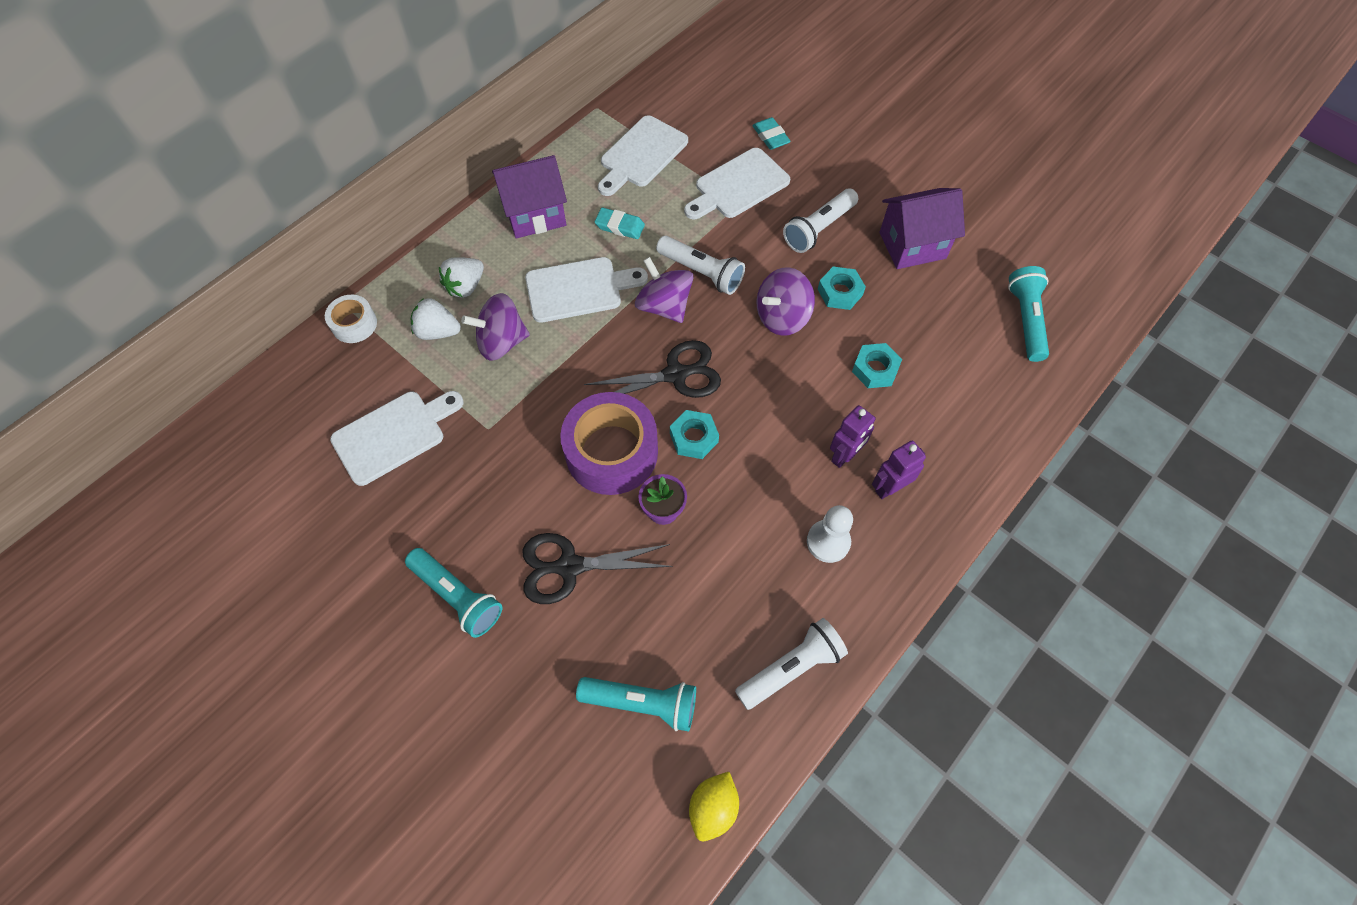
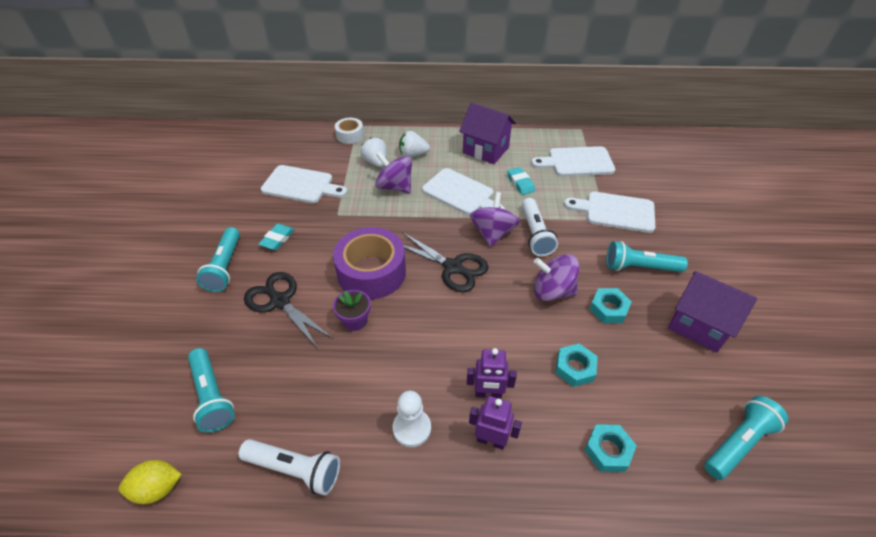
camera: 50 degrees right, 15 degrees down
(694, 438) = (419, 303): turquoise nut -> turquoise nut (608, 450)
(770, 136) = (670, 203): turquoise eraser -> turquoise eraser (277, 239)
(819, 229) = (639, 267): white flashlight -> turquoise flashlight

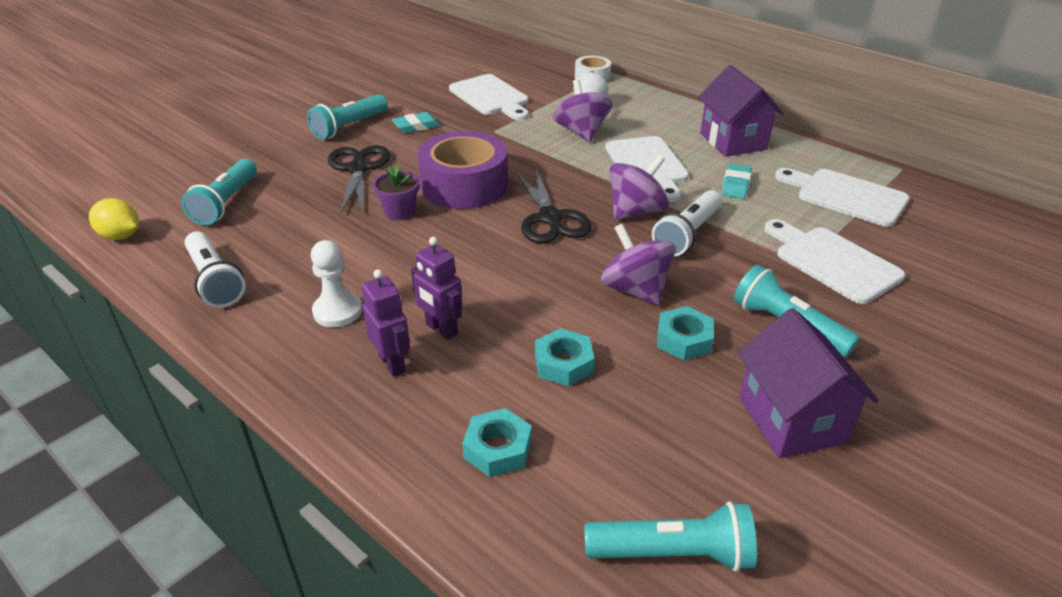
camera: 40 degrees right, 10 degrees down
(413, 155) = (638, 115): white strawberry -> none

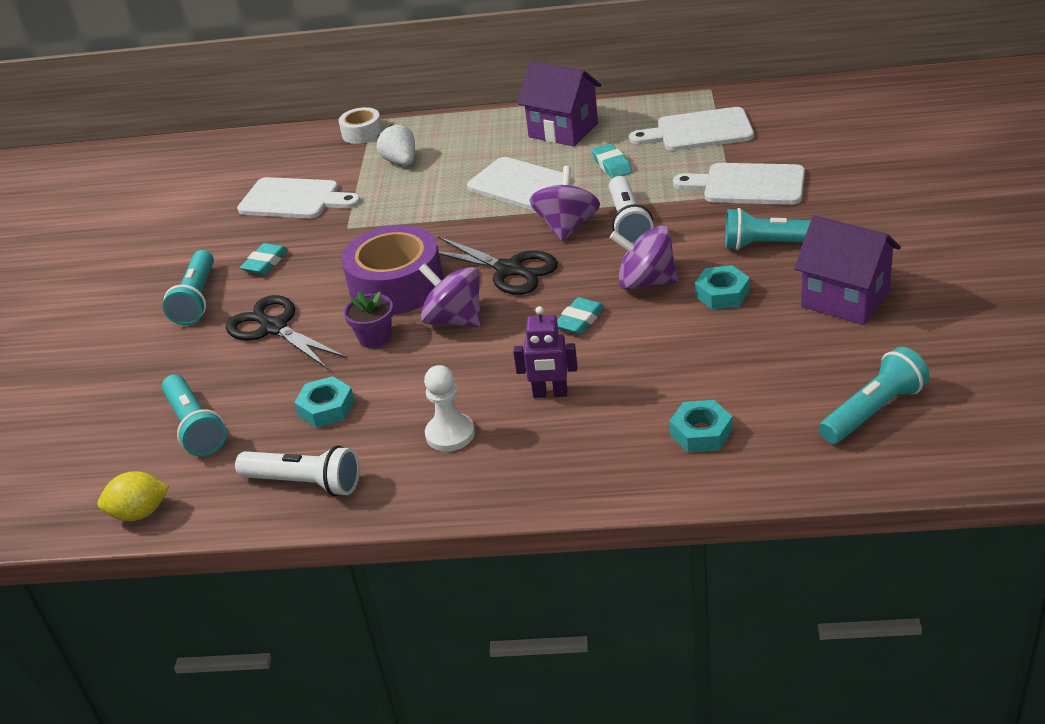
camera: 35 degrees left, 0 degrees up
(392, 363) = (551, 436): purple robot -> none
(543, 287) = (579, 320): none -> turquoise eraser
(564, 363) = (668, 358): turquoise nut -> turquoise nut (326, 408)
(581, 132) = (428, 188): purple spinning top -> purple spinning top (455, 320)

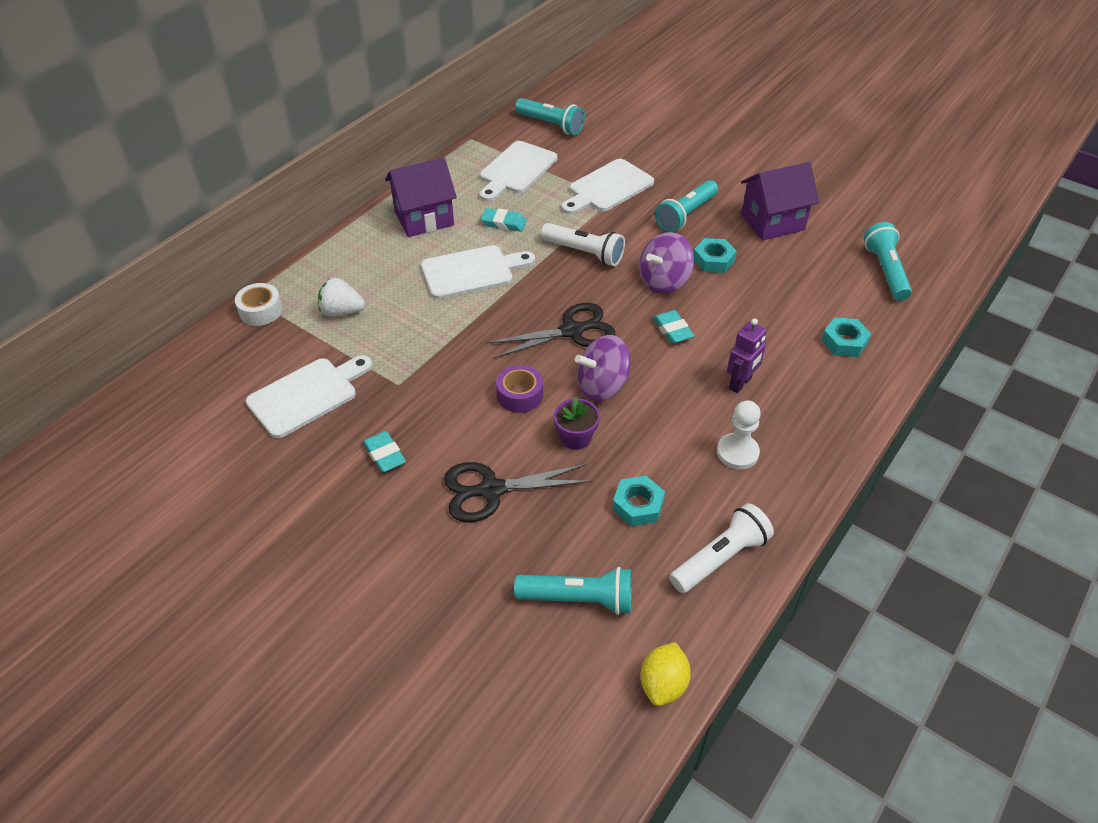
camera: 60 degrees left, 10 degrees up
(197, 299) = (383, 522): turquoise flashlight -> turquoise flashlight (550, 125)
(396, 286) = (520, 395): purple tape -> purple tape, size x0.52
(567, 227) = (553, 280): purple spinning top -> none

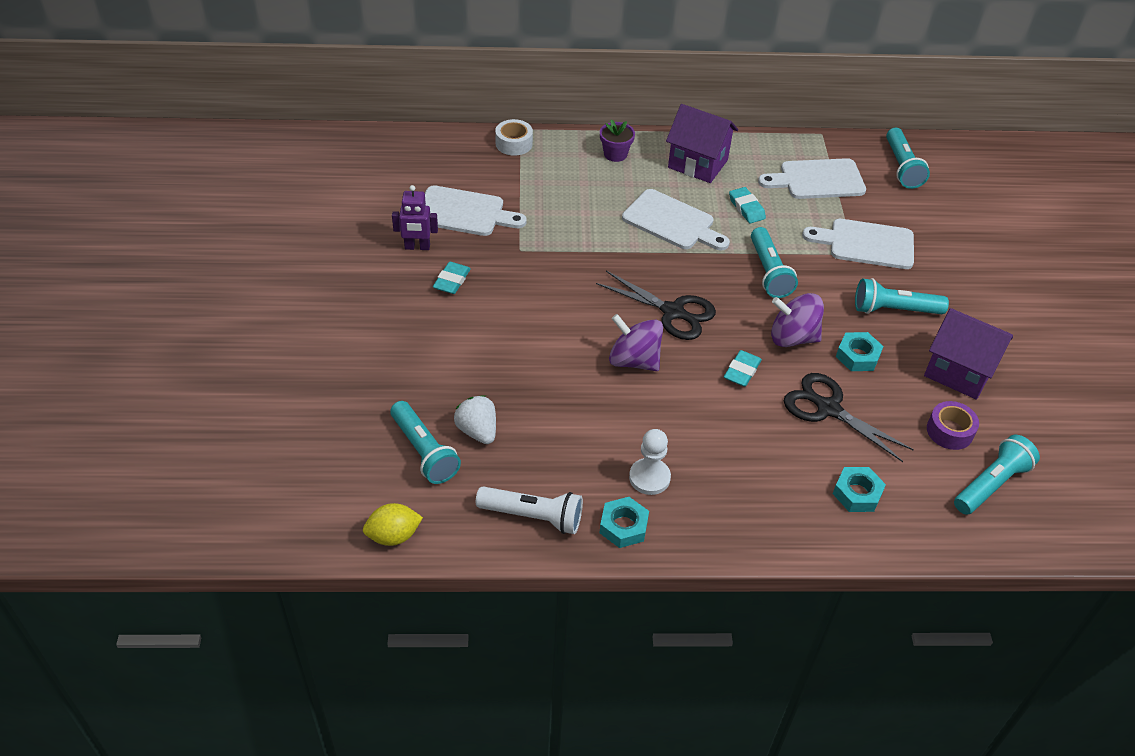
camera: 50 degrees right, 0 degrees up
(342, 312) = (556, 181): white strawberry -> white strawberry (477, 431)
(490, 490) = (473, 352): black scissors -> black scissors (828, 408)
(520, 395) = (576, 319): purple tape -> purple tape (949, 431)
(576, 438) = (567, 372): purple flower pot -> purple flower pot (615, 154)
(584, 253) = (769, 272): white flashlight -> turquoise flashlight
(638, 505) = (537, 442): turquoise nut -> turquoise nut (623, 526)
(740, 383) = (728, 444): purple robot -> purple robot (417, 247)

